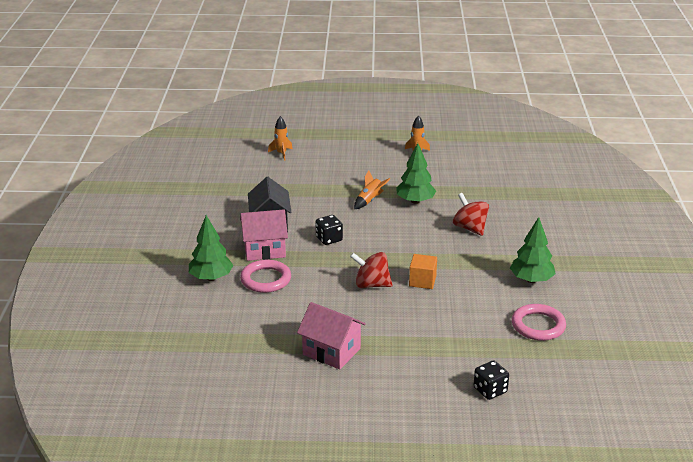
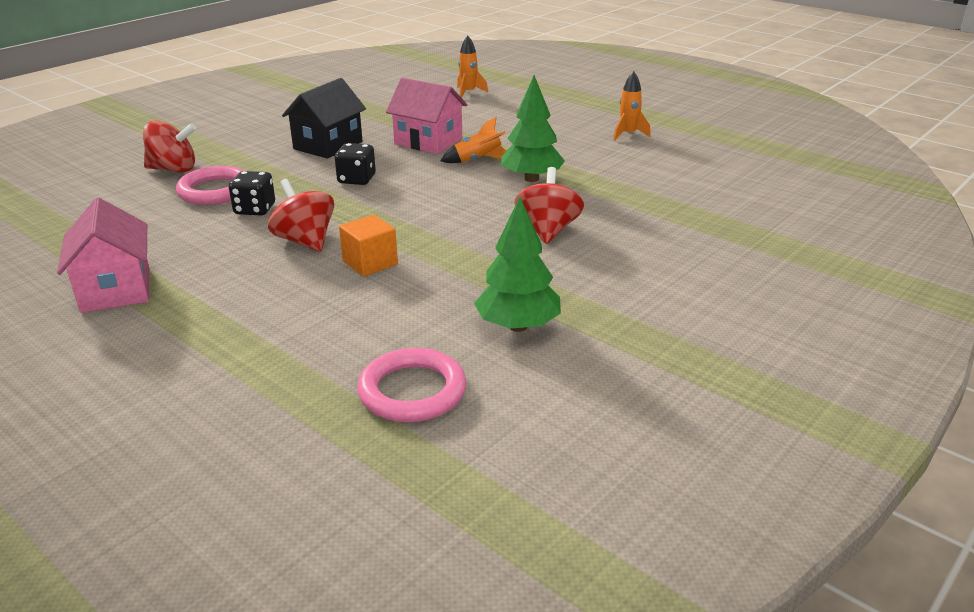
camera: 40 degrees right, 0 degrees up
(211, 278) = (173, 169): green tree -> red spinning top
(264, 250) = (273, 165): pink house -> pink house (428, 141)
(490, 390) = (173, 442): black dice -> black dice (255, 209)

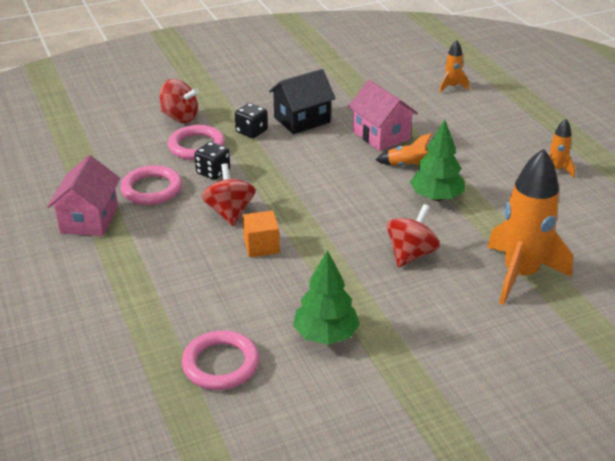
camera: 25 degrees right, 5 degrees up
(184, 241) = (152, 189): none -> pink ring
(356, 179) = (301, 161): black dice -> black dice (251, 131)
(674, 221) = (520, 275): none -> orange rocket

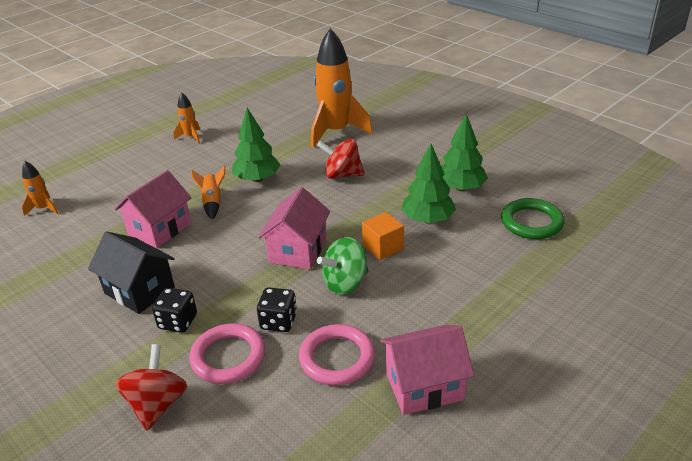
camera: 110 degrees left, 0 degrees up
(220, 364) = (531, 222): pink ring -> green ring
(230, 212) = (345, 283): red spinning top -> green spinning top
(283, 288) = (427, 219): none -> green tree
(295, 198) = (298, 250): none -> pink house

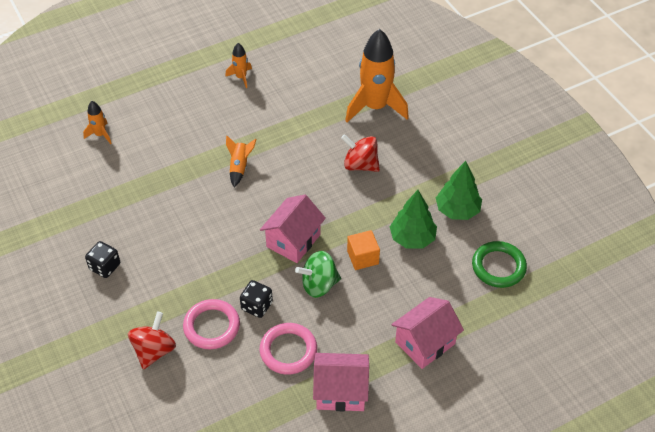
camera: 15 degrees right, 15 degrees up
(139, 290) = (161, 245): black house -> none
(160, 229) = (190, 185): pink house -> pink house (425, 343)
(178, 322) = (183, 284): black dice -> black dice (105, 267)
(257, 179) = (285, 149): green tree -> none

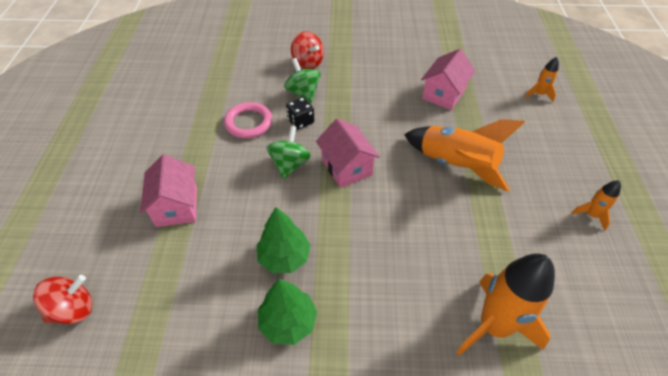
camera: 120 degrees right, 0 degrees up
(105, 267) = (395, 61): black dice -> none
(212, 326) = (303, 93): pink ring -> green spinning top
(239, 167) = (456, 165): orange rocket -> orange rocket, size x2.16
(340, 392) = (191, 136): pink house -> pink house (443, 94)
(360, 165) = (407, 262): red spinning top -> red spinning top (73, 309)
(363, 257) = (293, 206): orange cube -> none
(498, 267) = (192, 316): green ring -> none

